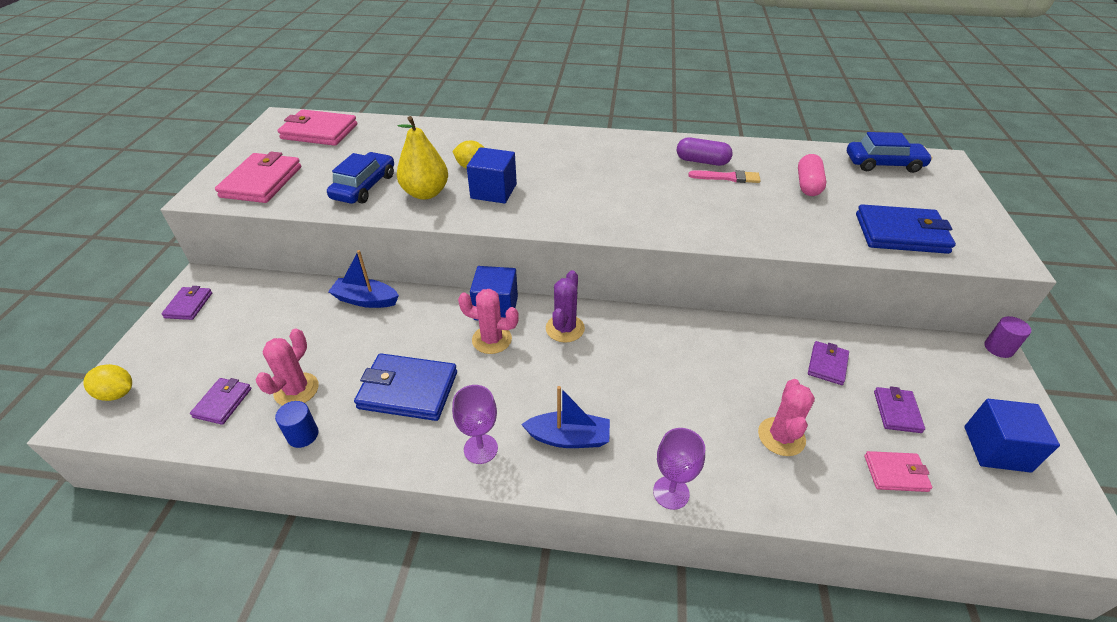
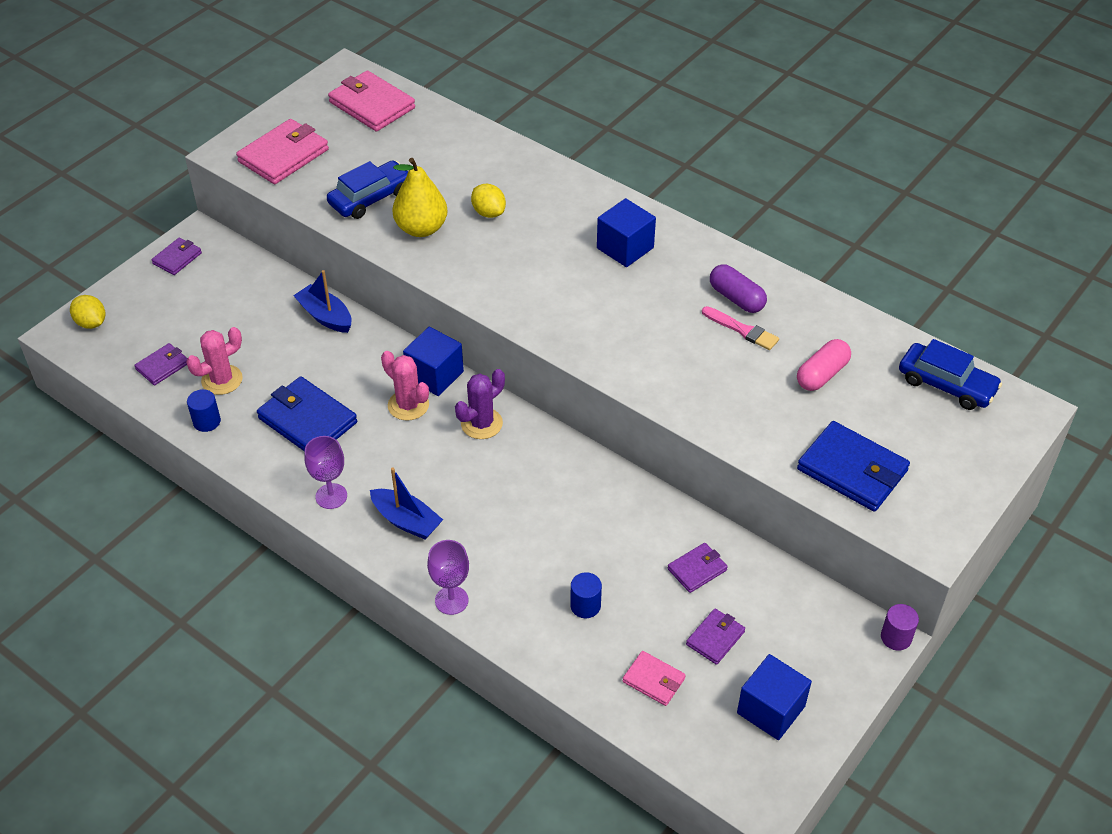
camera: 30 degrees right, 5 degrees up
(493, 191) = (486, 251): blue cube -> blue cube (625, 248)
(781, 437) = (585, 606): pink cactus -> blue cylinder

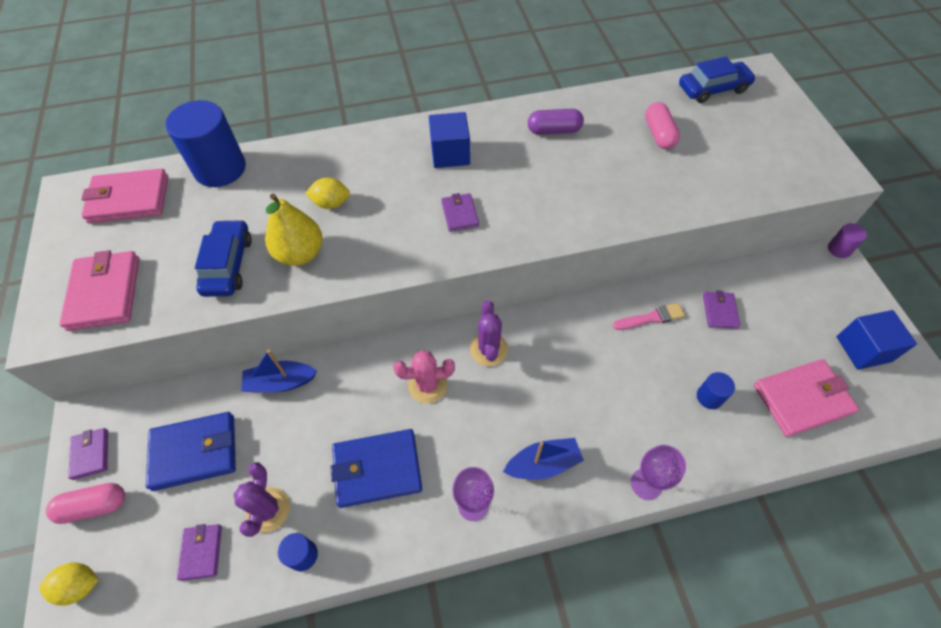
camera: 50 degrees left, 10 degrees up
(145, 289) = (94, 506): none -> pink capsule
(222, 380) = (268, 510): pink cactus -> purple cactus
(435, 375) = (414, 348): blue cube -> none
(453, 129) = (220, 169): none -> blue cylinder
(653, 680) = (802, 399): pink wallet -> pink wallet, size x1.83
(715, 638) = (785, 340): purple wallet -> purple wallet (460, 214)
(742, 330) = (585, 145): pink brush -> pink brush (651, 318)
(852, 470) = (754, 172): blue wallet -> blue wallet (194, 452)

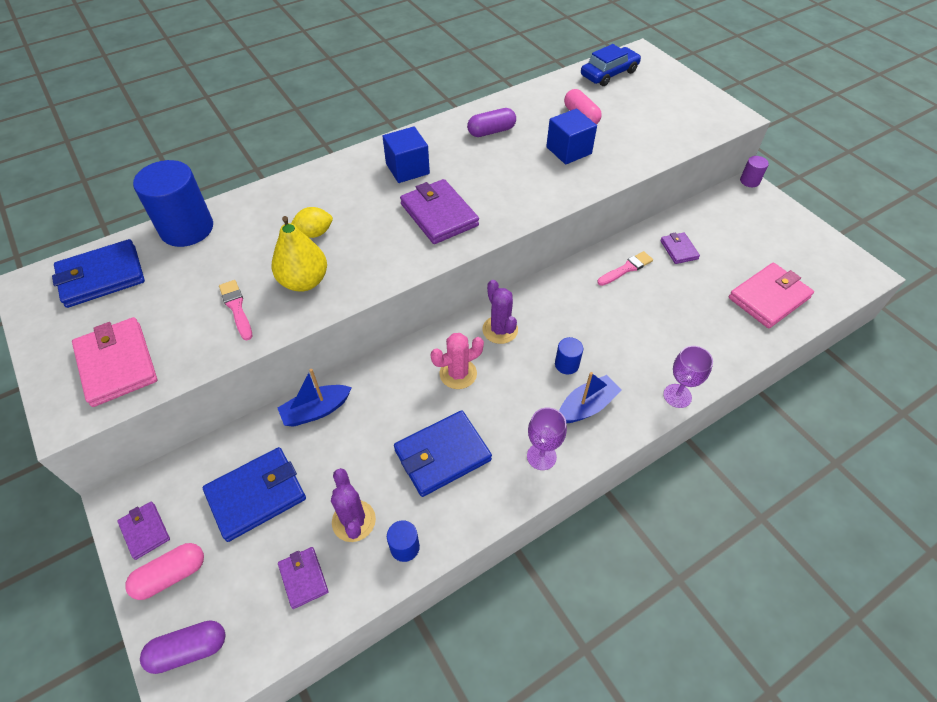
camera: 20 degrees left, 5 degrees down
(80, 585) = (189, 650): yellow lemon -> purple capsule
(129, 199) = (102, 277): pink wallet -> blue wallet
(228, 265) = (236, 308): blue car -> pink brush
(460, 214) = (439, 215): purple wallet -> purple wallet, size x1.83
(709, 397) = (698, 316): blue cylinder -> blue cylinder (566, 364)
(863, 349) = (798, 249): blue cube -> blue cube (568, 150)

